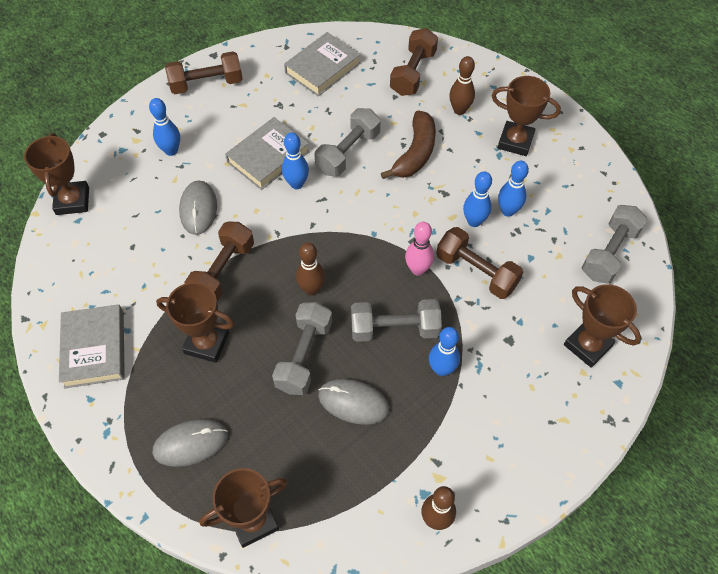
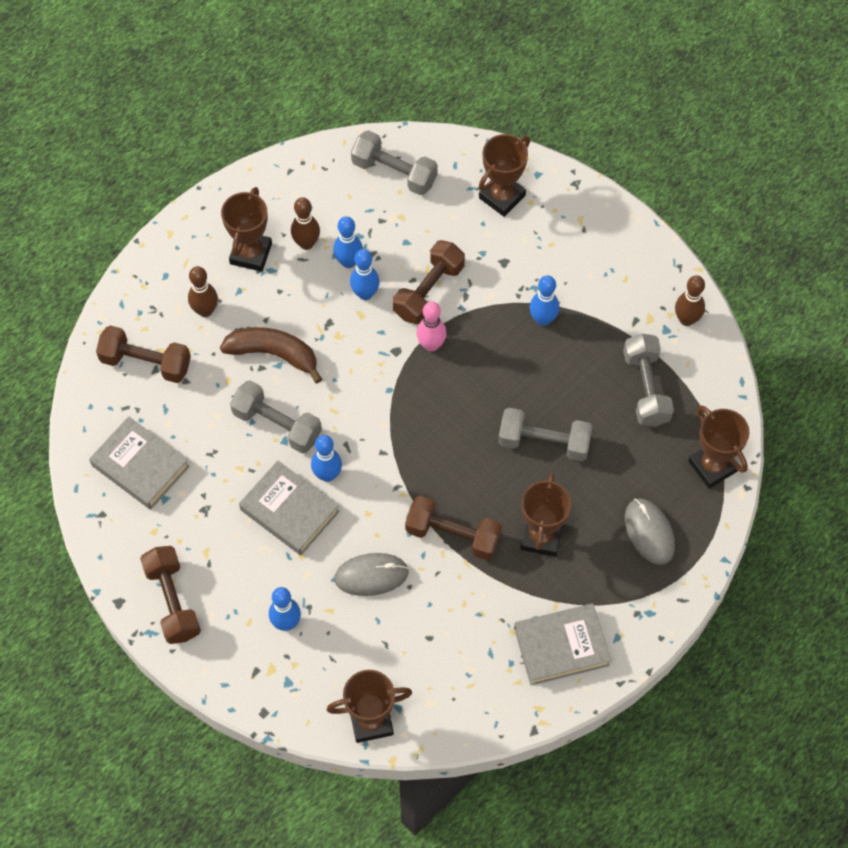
camera: 95 degrees left, 5 degrees up
(312, 289) = (466, 444): brown bowling pin -> brown bowling pin (306, 243)
(353, 402) = (587, 393): grey mouse -> none
(394, 329) = (503, 362): grey dumbbell -> grey dumbbell (646, 388)

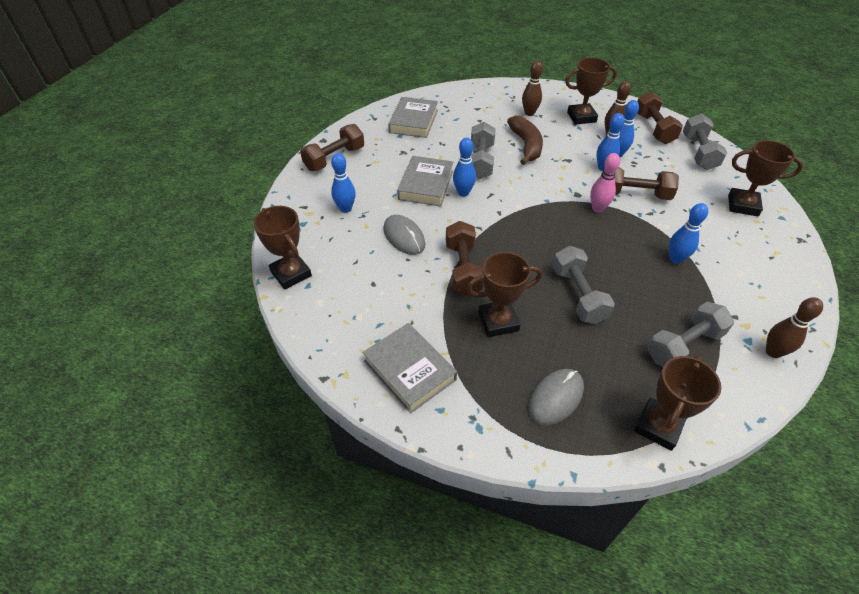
camera: 65 degrees right, 15 degrees down
(146, 362) = (478, 104): brown dumbbell -> brown dumbbell (653, 128)

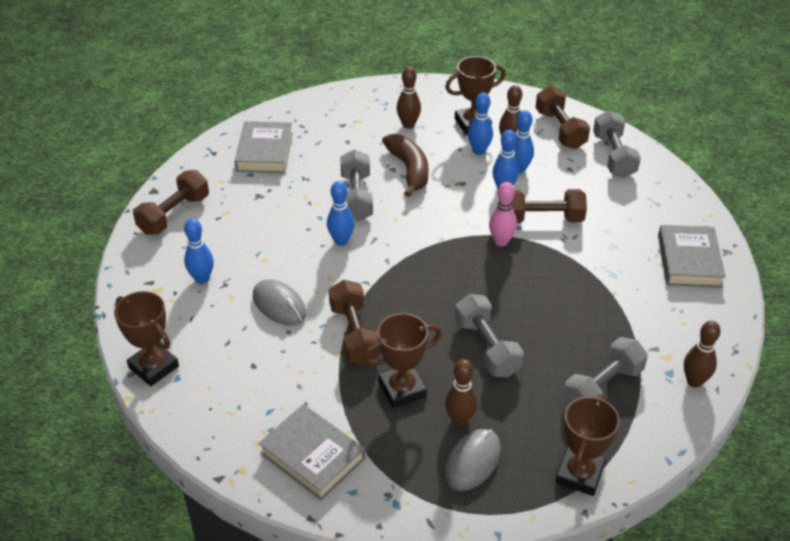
camera: 10 degrees left, 5 degrees down
(426, 185) = (294, 236): grey book -> grey book (689, 261)
(547, 356) = (460, 420): none -> brown bowling pin
(675, 259) = (591, 292): blue bowling pin -> blue bowling pin (479, 151)
(742, 205) = (664, 218): brown trophy -> none

